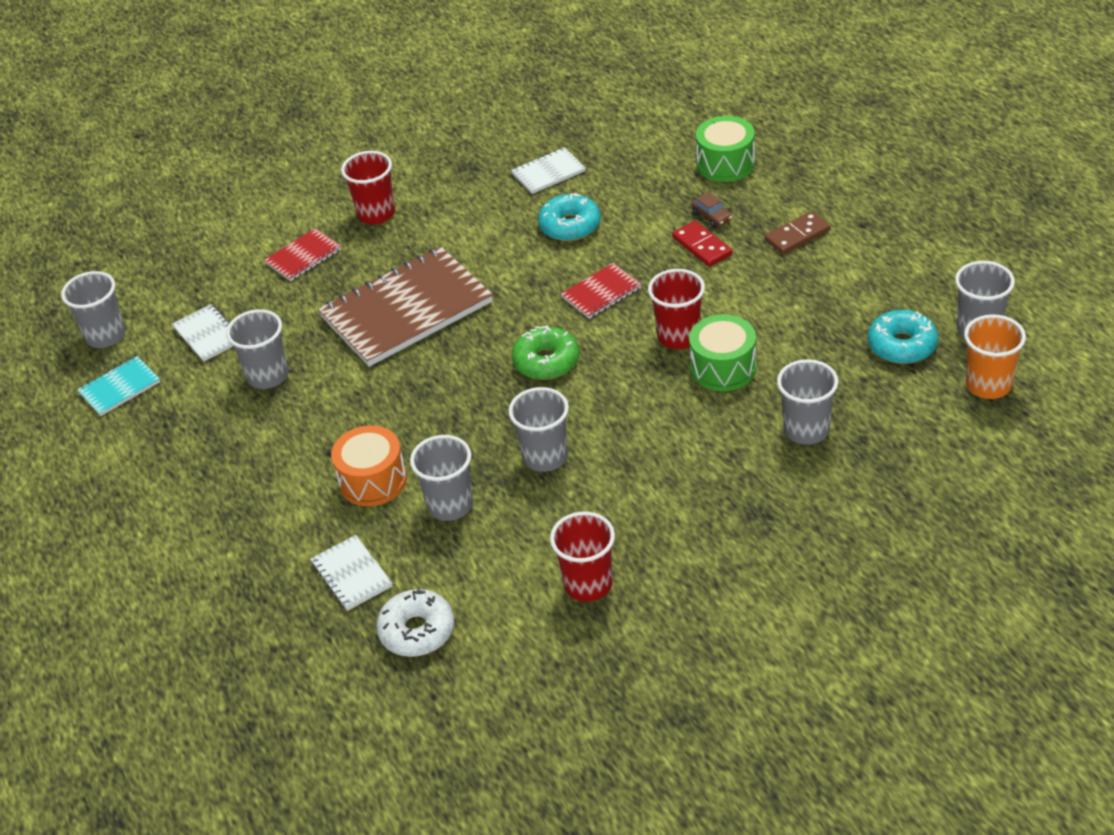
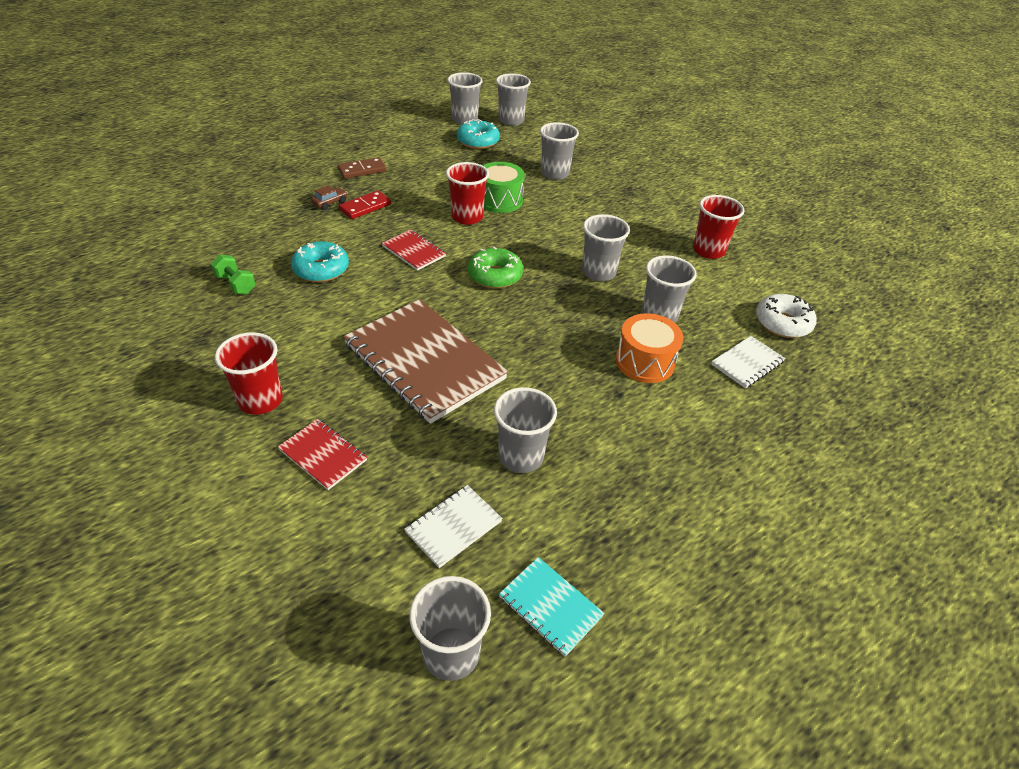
camera: 105 degrees left, 0 degrees up
(548, 172) = (236, 284): white notebook -> green dumbbell
(725, 163) = (263, 196): green drum -> none
(797, 235) = (362, 170): brown domino -> brown domino turned 75 degrees counterclockwise
(988, 385) = (511, 120): orange cup -> grey cup

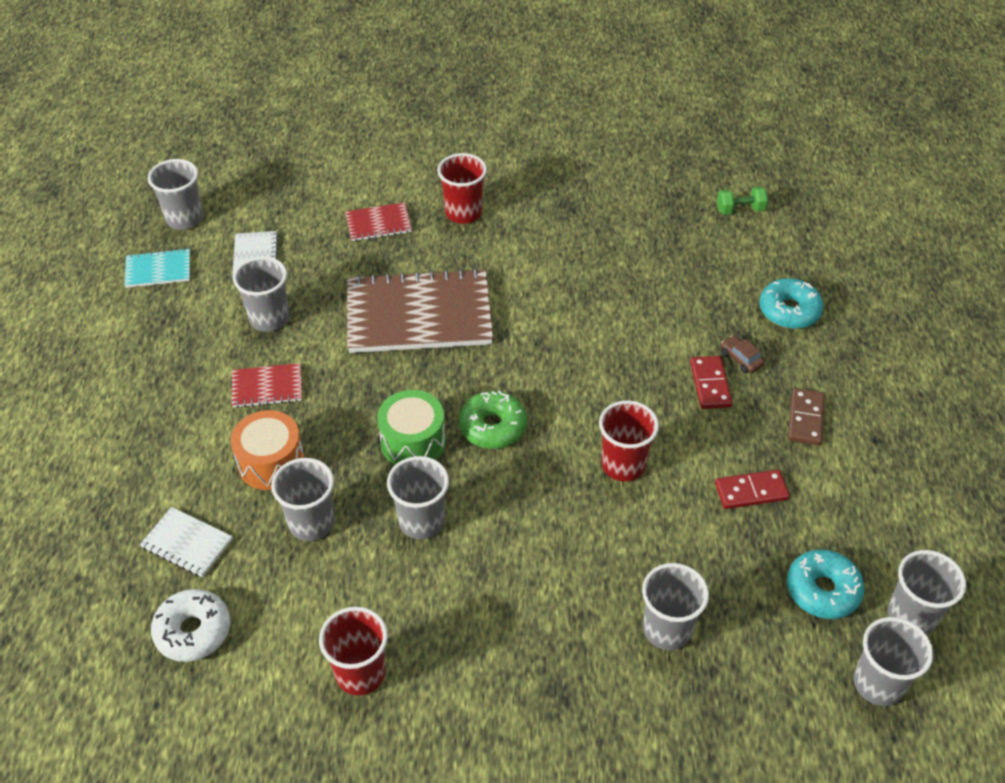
camera: 130 degrees right, 5 degrees up
(236, 284) = (630, 244): green dumbbell -> green dumbbell (740, 210)
(321, 269) = (610, 304): turquoise donut -> turquoise donut (789, 311)
(330, 202) = (740, 359): brown car -> brown car turned 150 degrees clockwise
(414, 251) = (588, 384): red notebook -> red notebook (267, 387)
(438, 173) = (751, 491): none -> red domino
(500, 200) = (639, 519): green drum -> green drum (413, 442)
(747, 363) = (187, 543): white notebook -> white notebook turned 60 degrees counterclockwise

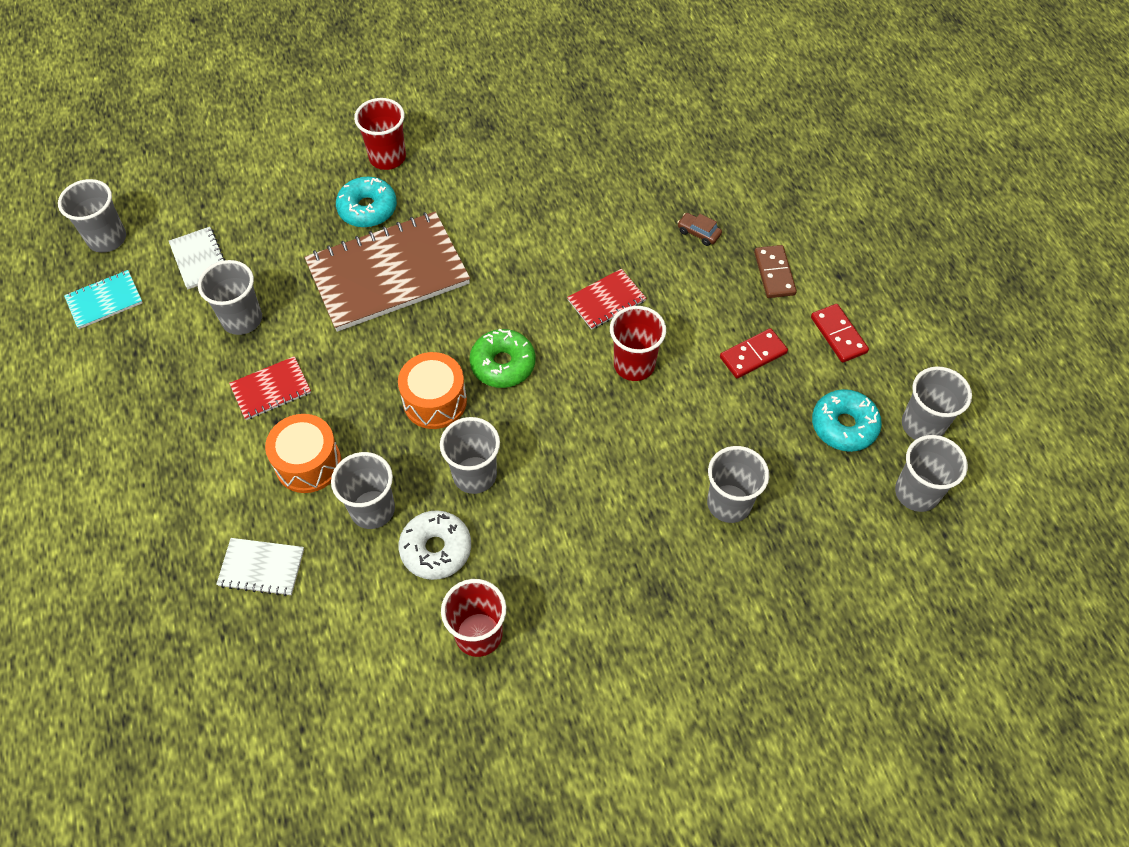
camera: 20 degrees left, 10 degrees up
(193, 631) = (305, 649): white donut -> white donut (436, 549)
(378, 224) = (308, 191): red notebook -> red notebook (606, 300)
(413, 442) = (435, 401): green drum -> orange drum
(710, 384) = (681, 265): red domino -> red domino (838, 335)
(740, 210) = (644, 86): green dumbbell -> none
(789, 311) = (723, 174): turquoise donut -> turquoise donut (367, 209)

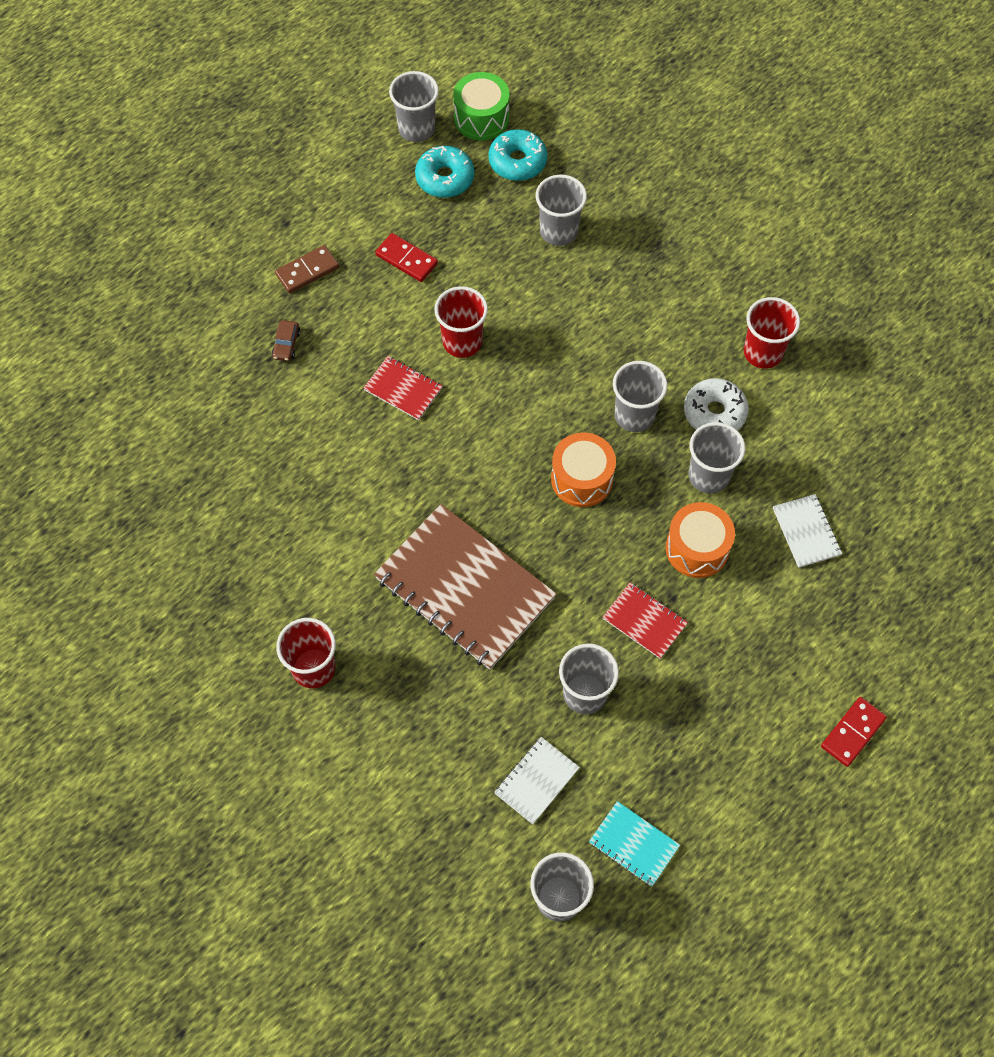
camera: 115 degrees left, 5 degrees up
(367, 209) = (393, 651): turquoise donut -> turquoise donut (517, 161)
(503, 364) = (515, 442): green donut -> none
(838, 335) = (353, 206): red domino -> red domino (852, 732)
(916, 492) = (481, 118): grey cup -> green drum

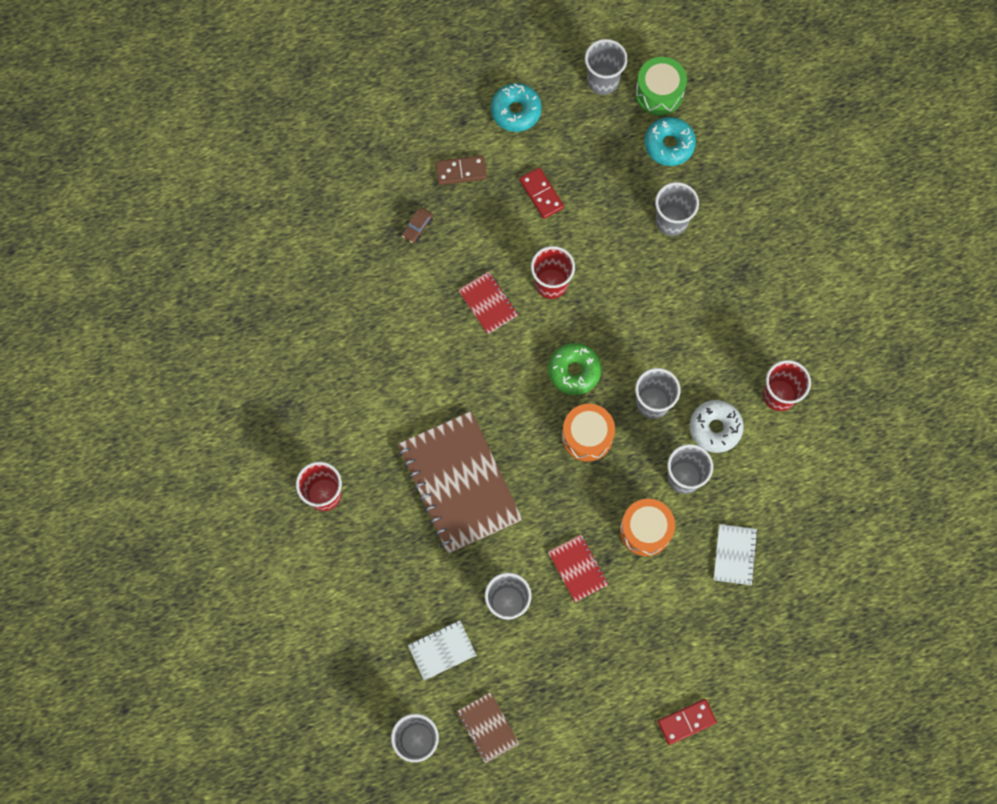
camera: 25 degrees right, 10 degrees up
(445, 178) = (604, 135): turquoise donut -> turquoise donut (516, 111)
(533, 418) = (574, 371): none -> green donut
(633, 844) = (487, 727): turquoise notebook -> brown notebook

